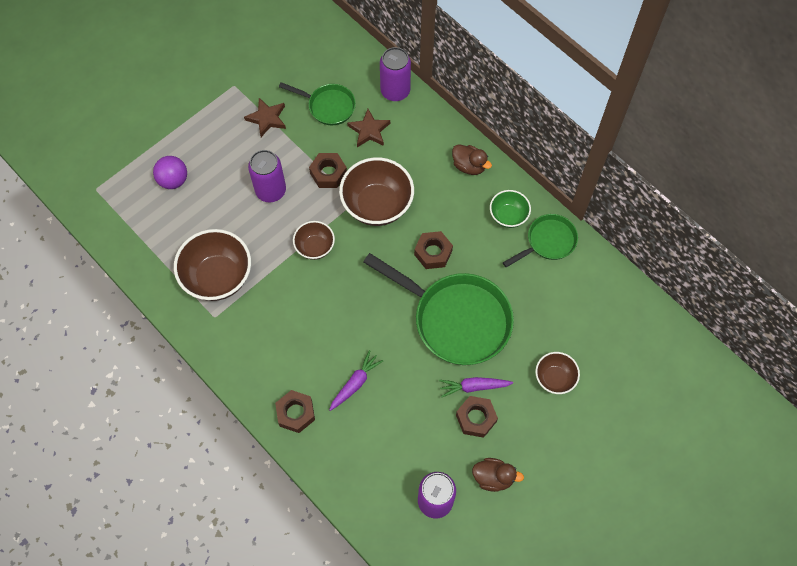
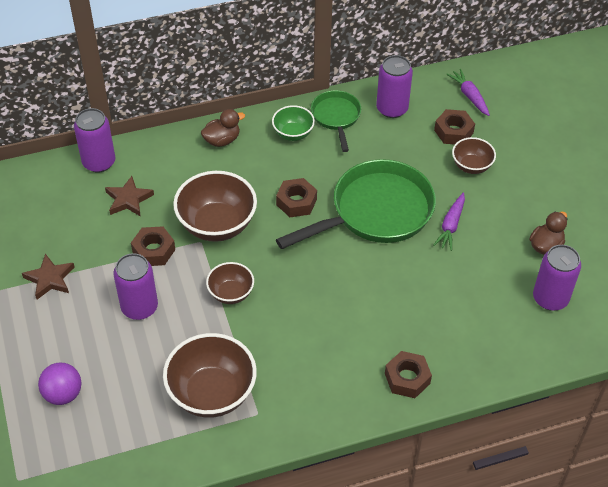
camera: 65 degrees left, 15 degrees down
(328, 106) = (75, 221): green pan -> none
(355, 383) = (400, 316): purple carrot -> purple carrot (469, 96)
(476, 418) = (482, 236): brown nut -> brown nut (453, 132)
(586, 283) = (392, 109): none -> purple can

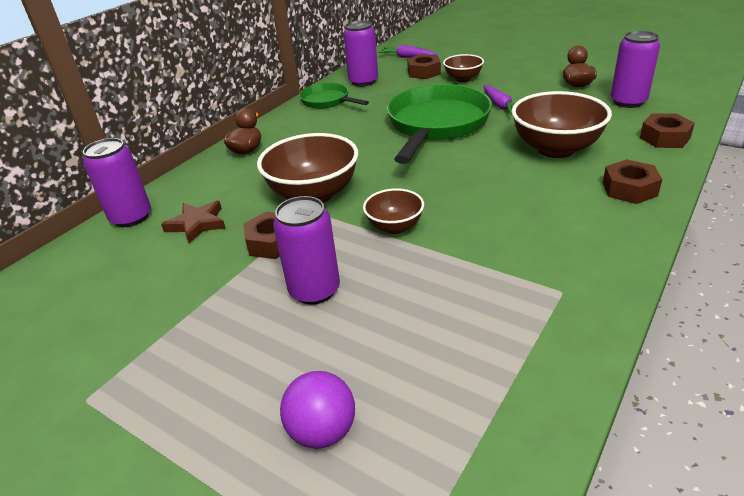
camera: 35 degrees left, 15 degrees down
(50, 279) = (170, 331): brown star -> none
(212, 393) = (494, 306): brown bowl -> brown bowl (555, 149)
(293, 133) = (305, 121): green bowl -> none
(296, 202) = (365, 150): brown nut -> brown nut (664, 138)

